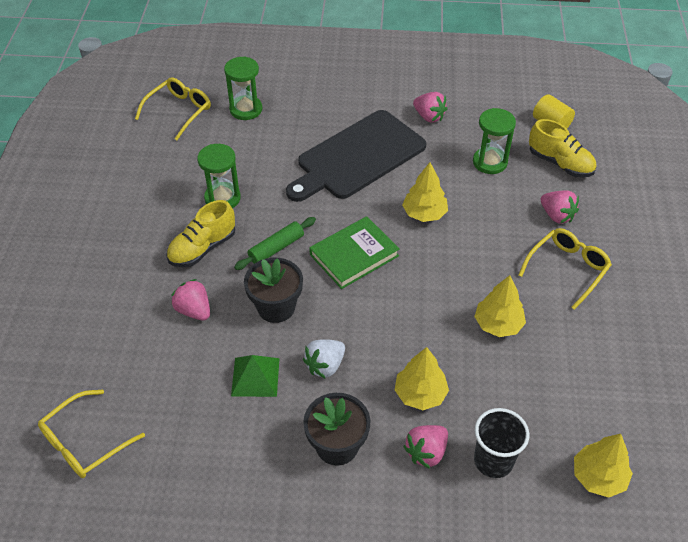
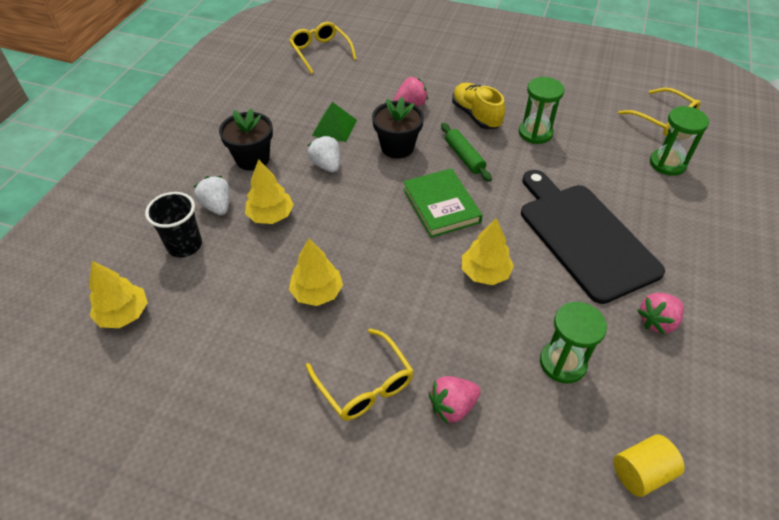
camera: 105 degrees right, 0 degrees up
(426, 452) = (217, 206): pink strawberry -> white strawberry
(560, 163) = (551, 450): yellow shoe -> none

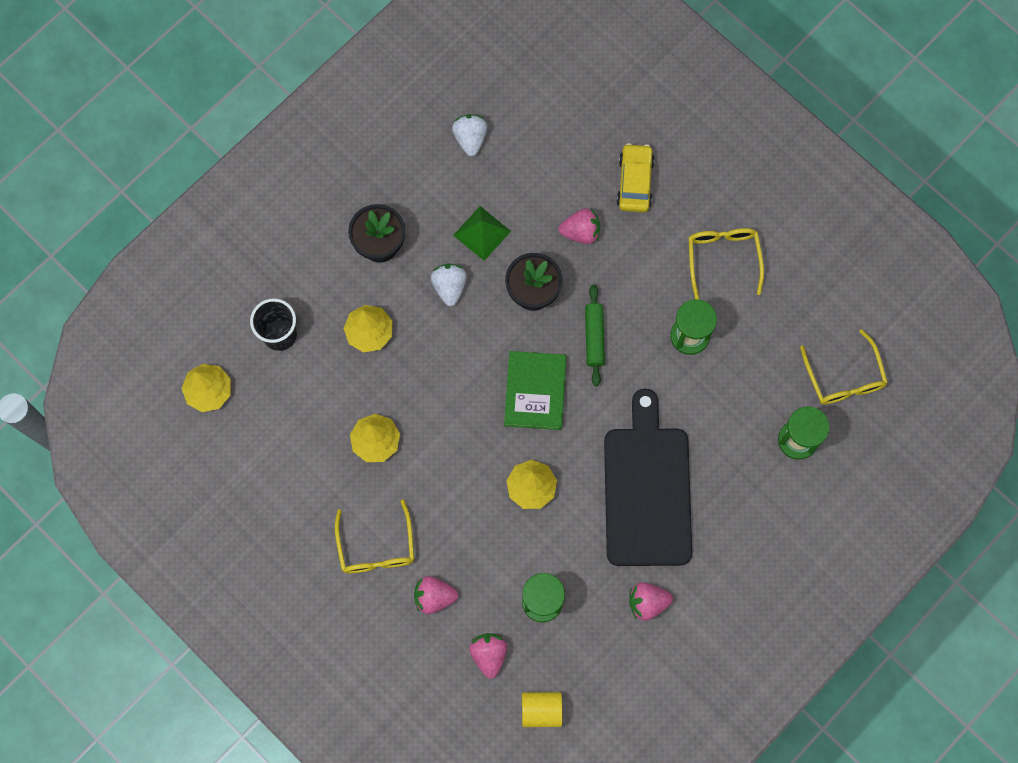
camera: 25 degrees right, 25 degrees up
(217, 206) = (324, 297): white strawberry -> white strawberry (470, 139)
(320, 52) = (522, 91): yellow glasses -> yellow glasses (723, 258)
(430, 70) = (634, 182): none -> yellow car
(476, 115) = (642, 281): yellow shoe -> none
(546, 439) = (489, 654): none -> pink strawberry

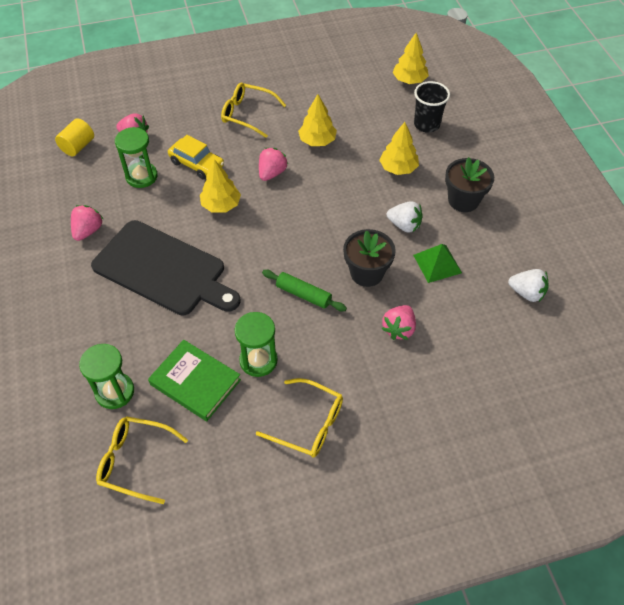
camera: 120 degrees right, 20 degrees down
(434, 597) = (193, 127): pink strawberry -> pink strawberry (272, 173)
(535, 391) = (288, 238): green book -> green book (195, 382)
(634, 182) = (422, 392): yellow car -> yellow car (197, 164)

